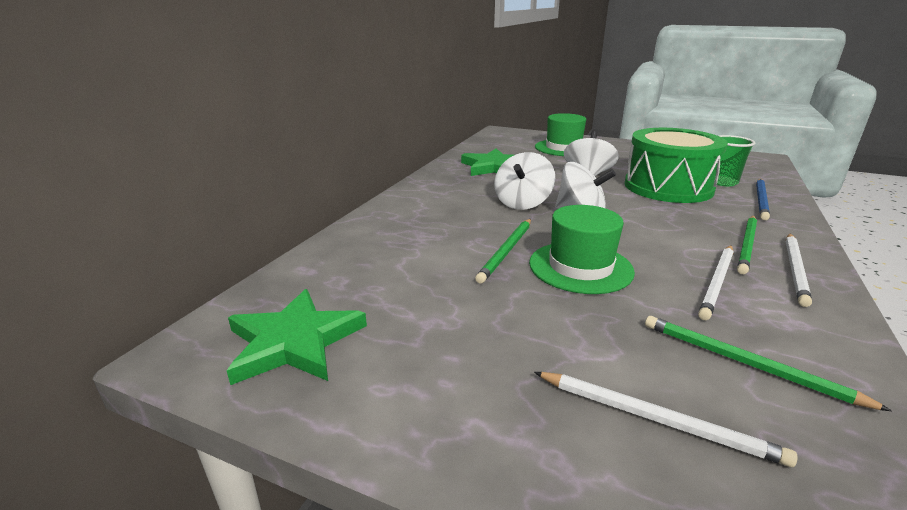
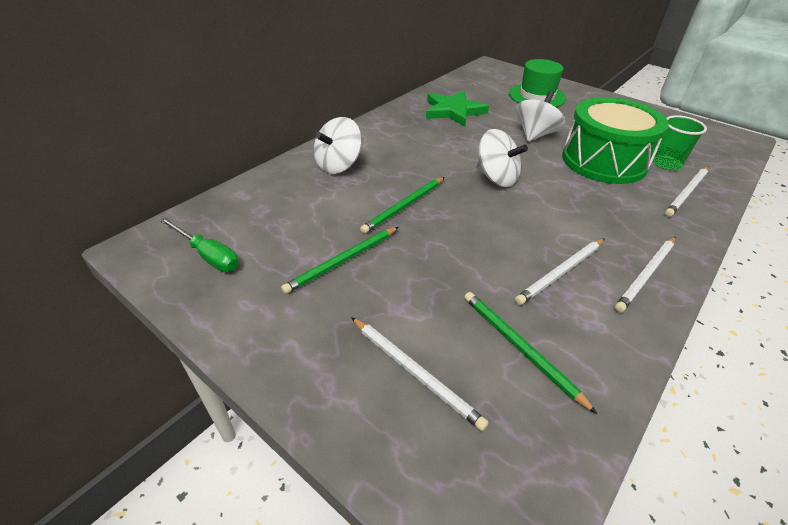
camera: 15 degrees right, 15 degrees up
(294, 342) = (208, 255): green star -> green screwdriver
(522, 203) = (451, 157): white spinning top -> white spinning top (338, 165)
(580, 267) = (454, 234): green hat -> none
(747, 245) = (623, 241): green pencil -> green pencil (342, 261)
(761, 200) = (687, 193): blue pencil -> white pencil

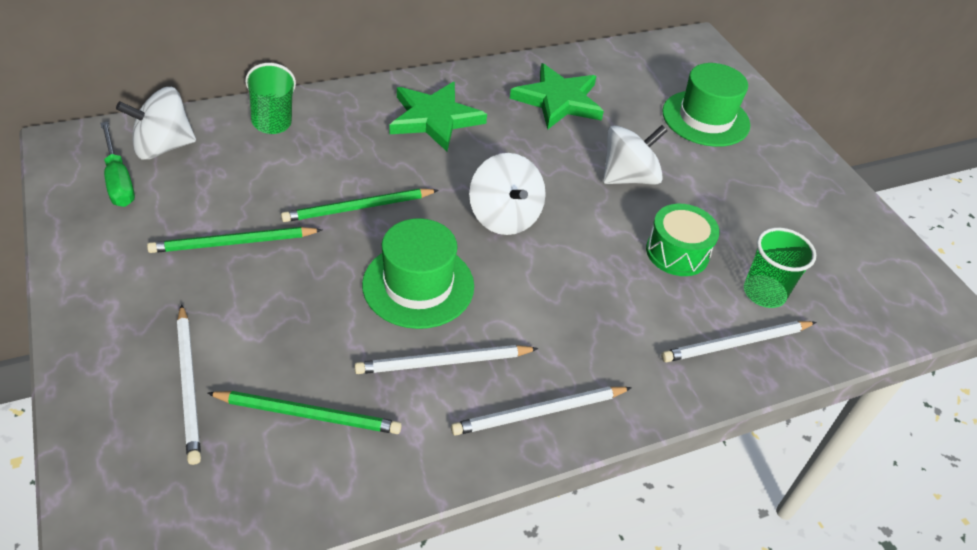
camera: 25 degrees right, 5 degrees up
(287, 175) = (273, 117): none -> green cup
(338, 165) = (339, 125): white spinning top -> white spinning top (163, 147)
(394, 142) = (434, 119): none -> green star
(493, 235) = (418, 285): none -> green hat
(520, 348) = (308, 414): green pencil -> green pencil turned 105 degrees clockwise
(604, 161) = (677, 252): green drum -> green drum, size x0.52

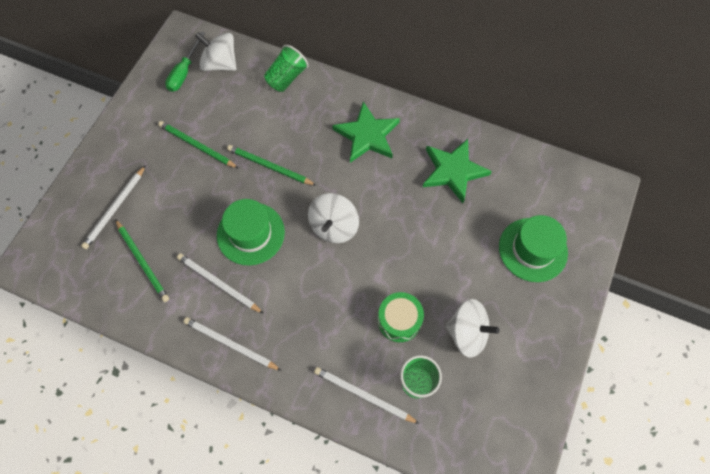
camera: 50 degrees right, 20 degrees up
(628, 177) = (430, 253): white spinning top -> white spinning top (467, 333)

